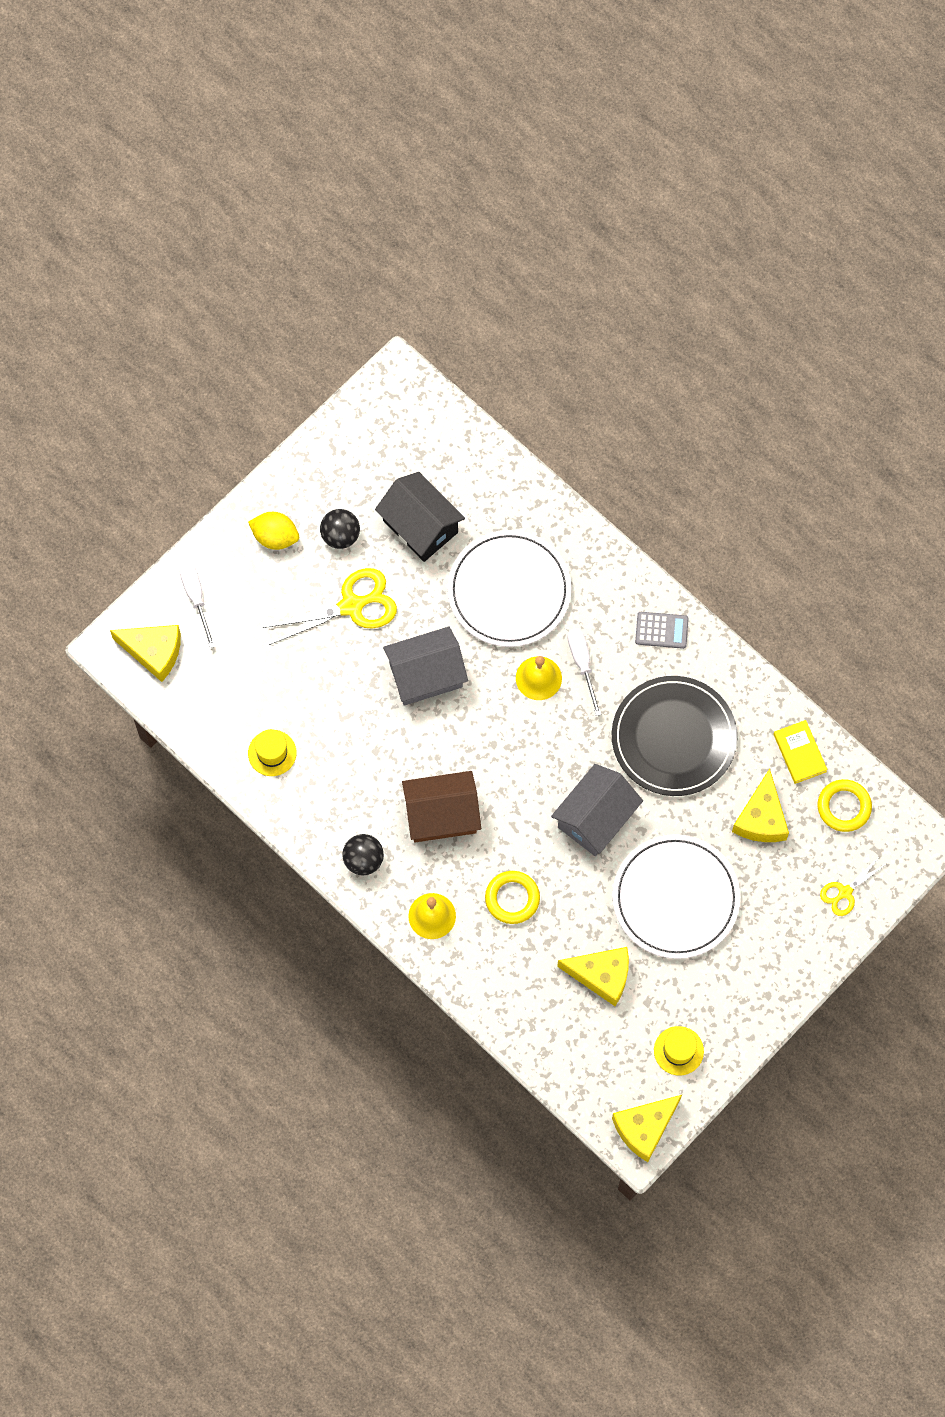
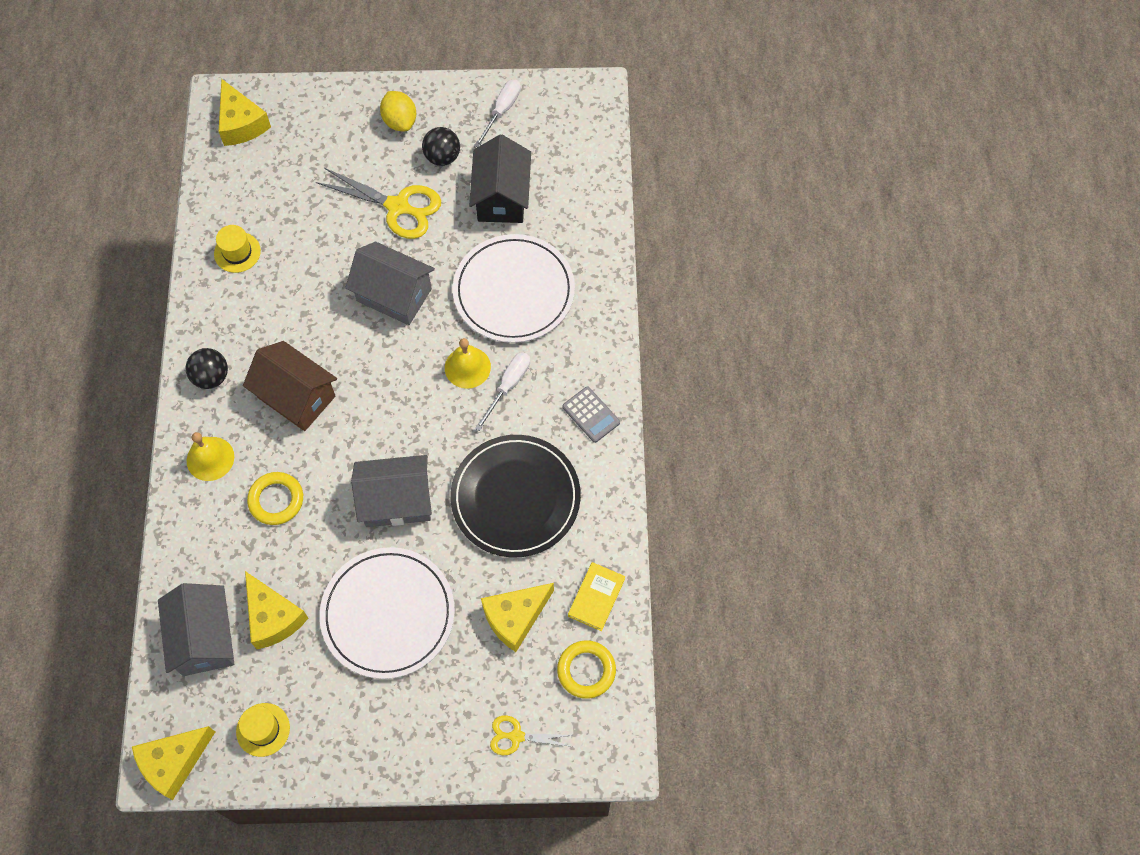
camera: 45 degrees right, 5 degrees down
(196, 598) = (306, 114): white screwdriver -> white screwdriver (502, 111)
(572, 1034) = (204, 638): none -> grey house
(645, 1128) = (174, 762): yellow cheese -> yellow cheese turned 45 degrees counterclockwise

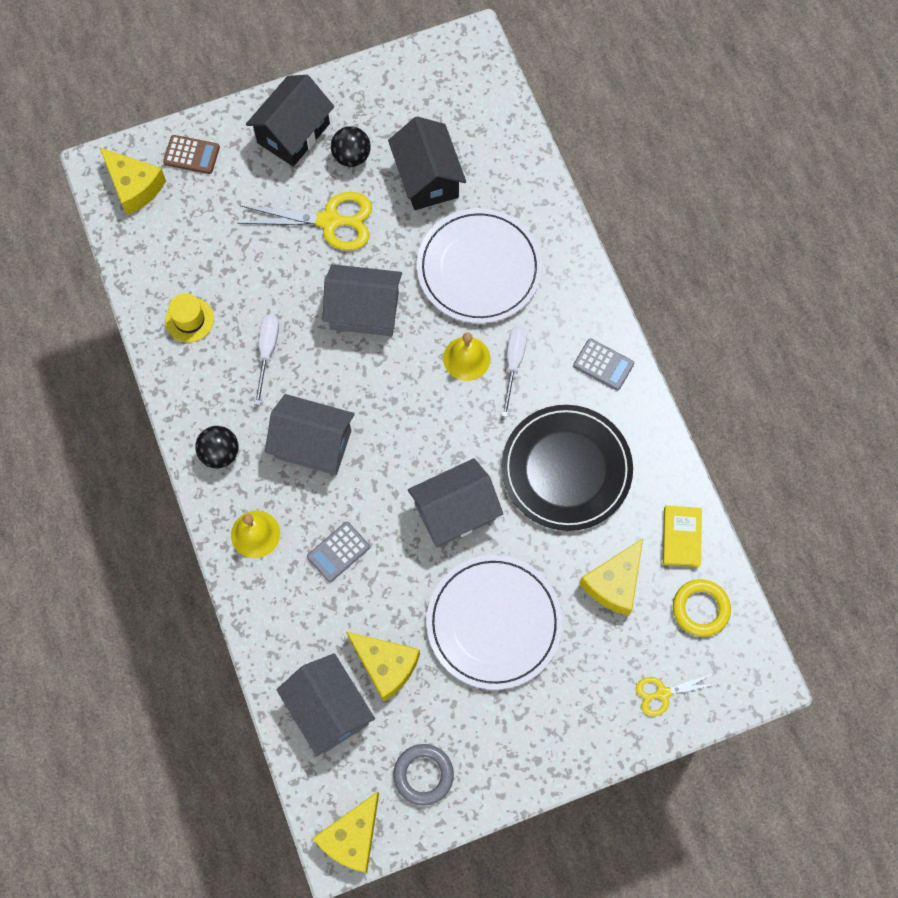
camera: 20 degrees left, 5 degrees up
(263, 729) = (423, 775): yellow hat -> grey ring
(276, 500) = (338, 552): yellow ring -> grey calculator
(296, 397) = (313, 444): brown house -> grey house
(303, 112) = (191, 155): none -> brown calculator
(400, 121) = (293, 133): yellow lemon -> black house
(502, 111) = (390, 91): white screwdriver -> white screwdriver (267, 352)

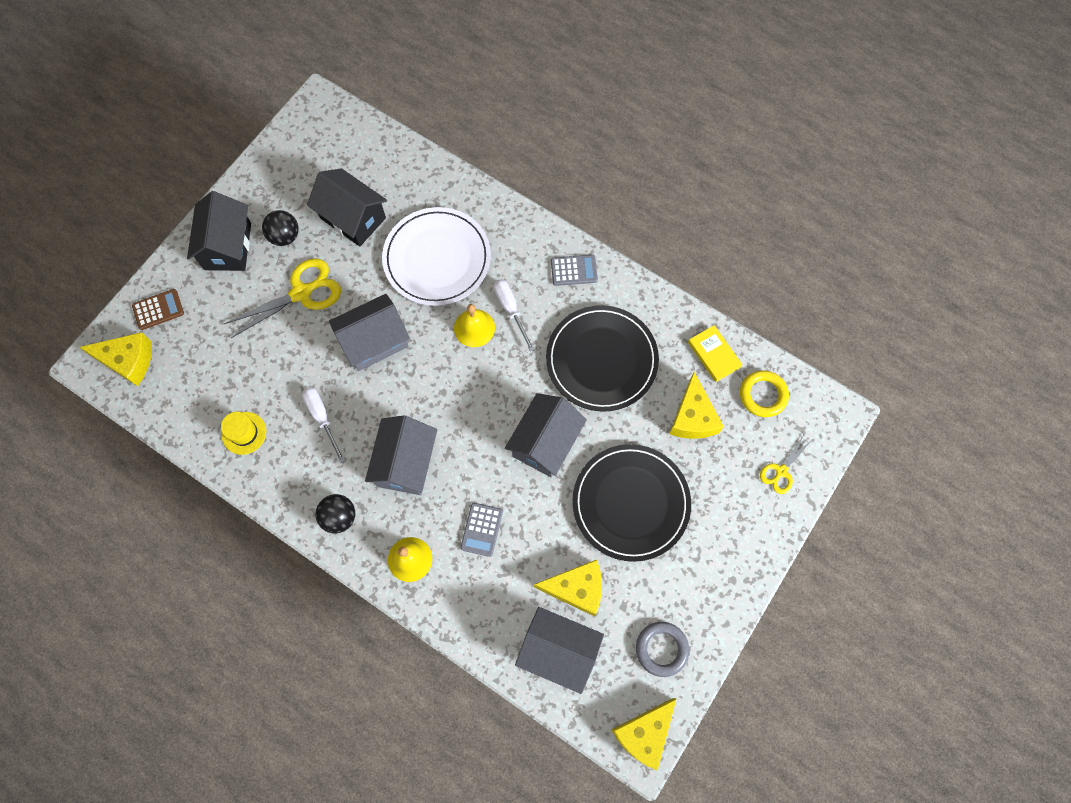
camera: 35 degrees left, 0 degrees up
(313, 444) = (405, 463): grey house -> grey house turned 60 degrees counterclockwise
(352, 837) = (644, 733): yellow cheese -> yellow cheese turned 45 degrees clockwise
(494, 623) = (631, 503): white plate -> black plate

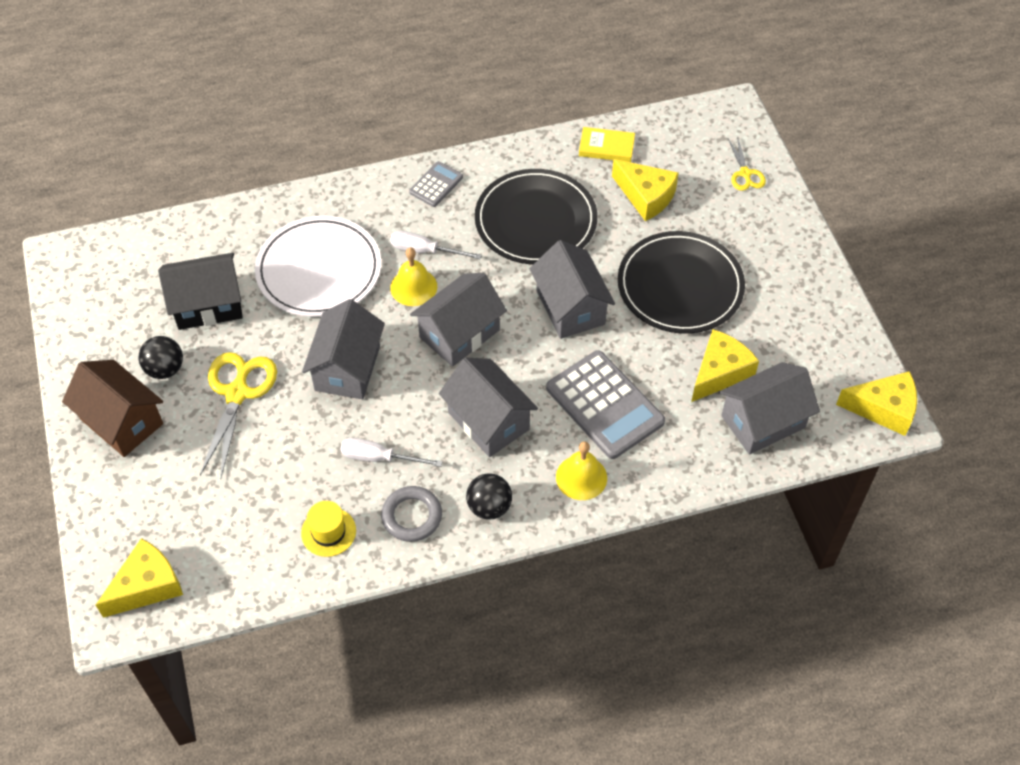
camera: 50 degrees left, 15 degrees down
(158, 309) = (121, 524): brown calculator -> none
(228, 246) = (122, 421): black house -> brown house
(461, 388) = (459, 334): none -> grey house
(482, 529) = (605, 405): grey calculator -> grey calculator, size x1.94
(644, 733) = (883, 409): yellow cheese -> yellow cheese turned 75 degrees counterclockwise
(661, 649) = (822, 349): grey ring -> grey ring (412, 516)
(763, 395) = (671, 141): yellow ring -> none

